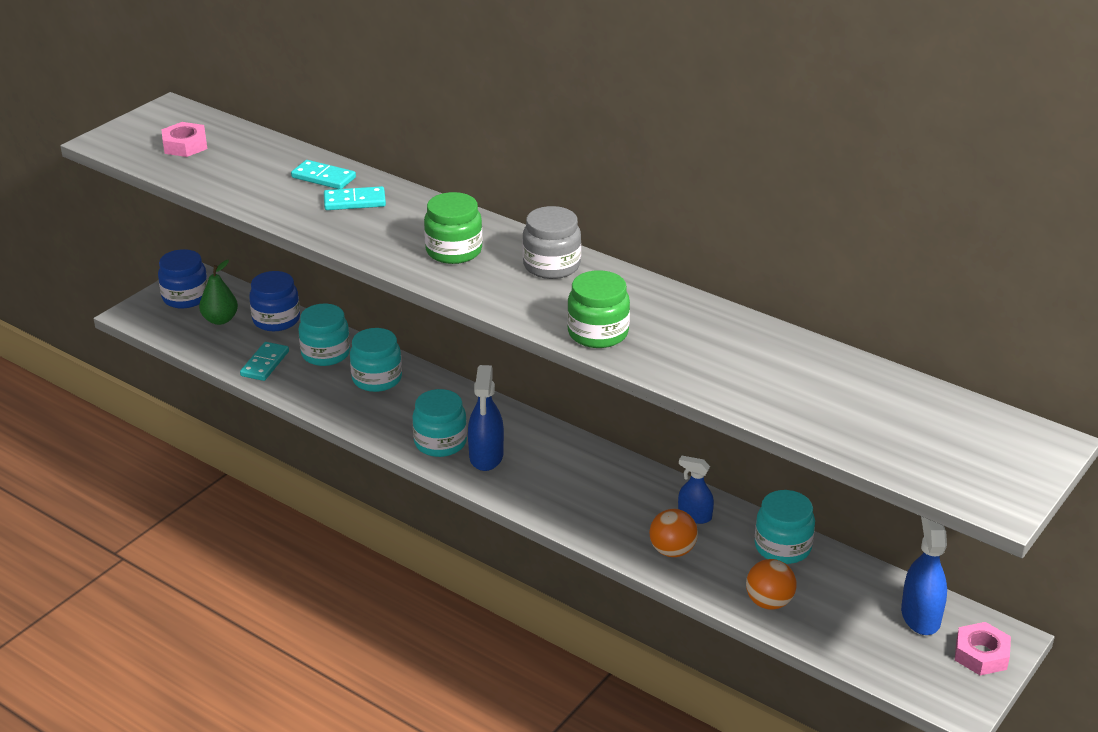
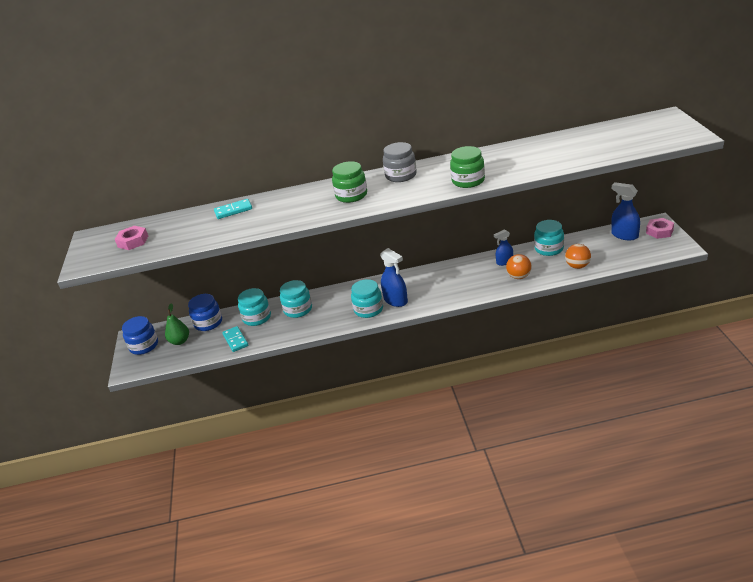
camera: 40 degrees left, 0 degrees up
(354, 201) = (268, 208): turquoise domino -> none

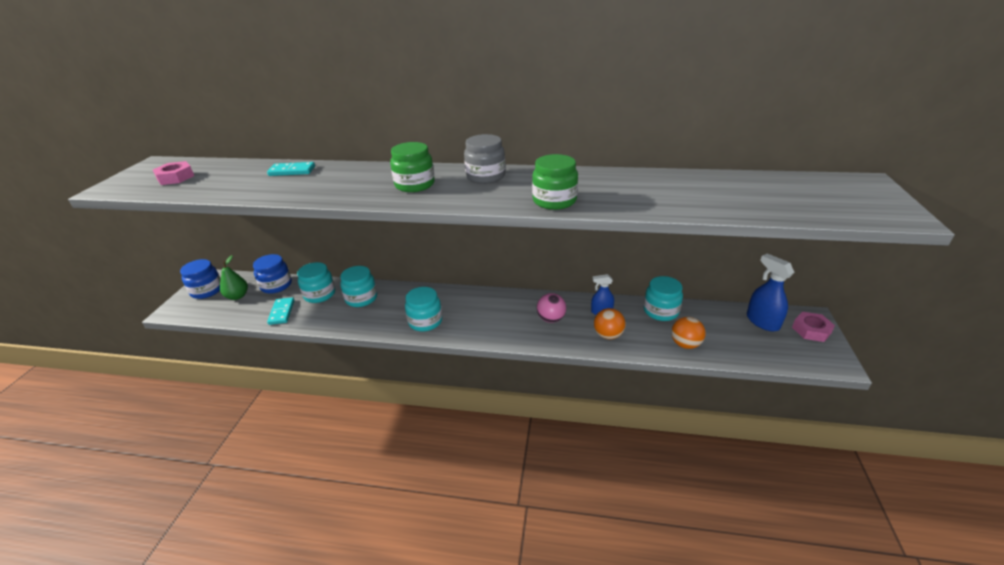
camera: 15 degrees right, 0 degrees up
(395, 300) = (459, 320): blue spray bottle -> none
(469, 278) = (551, 319): none -> pink ball

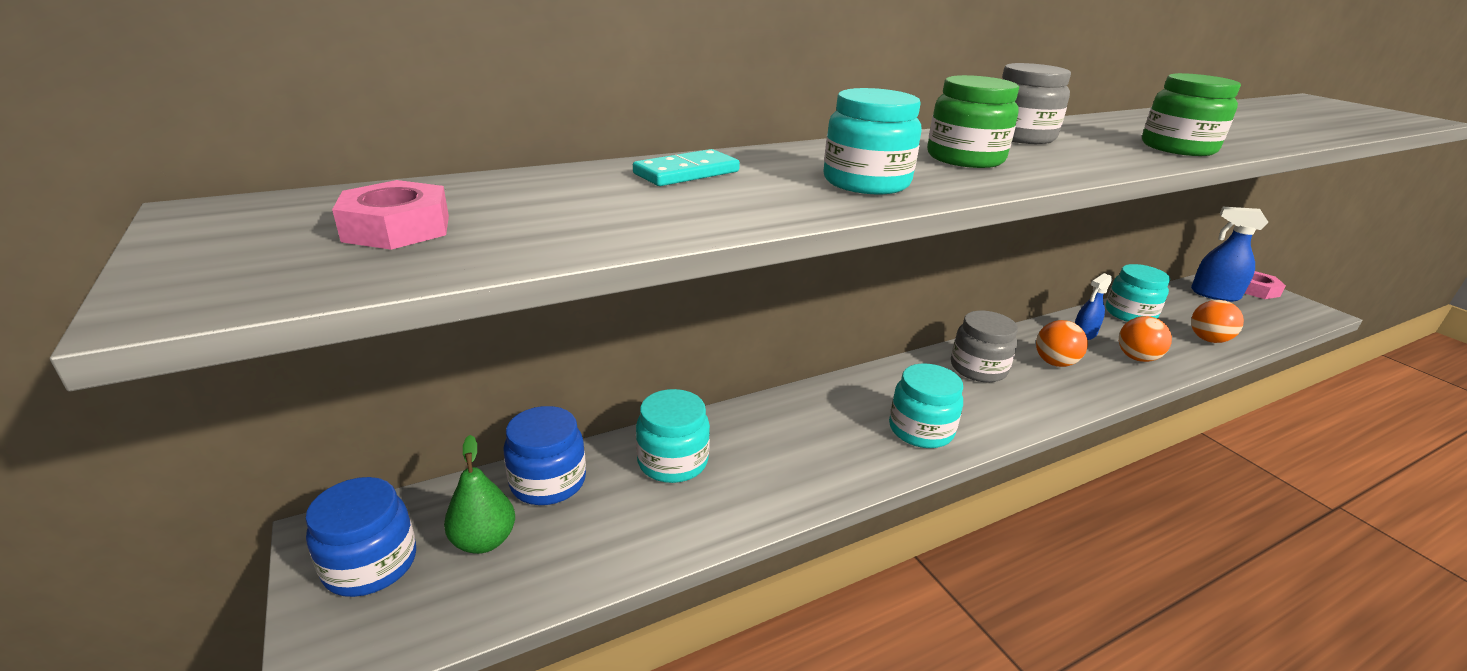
camera: 40 degrees left, 5 degrees down
(281, 312) = (648, 526): turquoise domino -> none
(361, 298) = (762, 437): turquoise jar -> turquoise jar (866, 182)
(503, 306) = (978, 368): none -> grey jar
(551, 319) = (1054, 363): pink ball -> orange ball

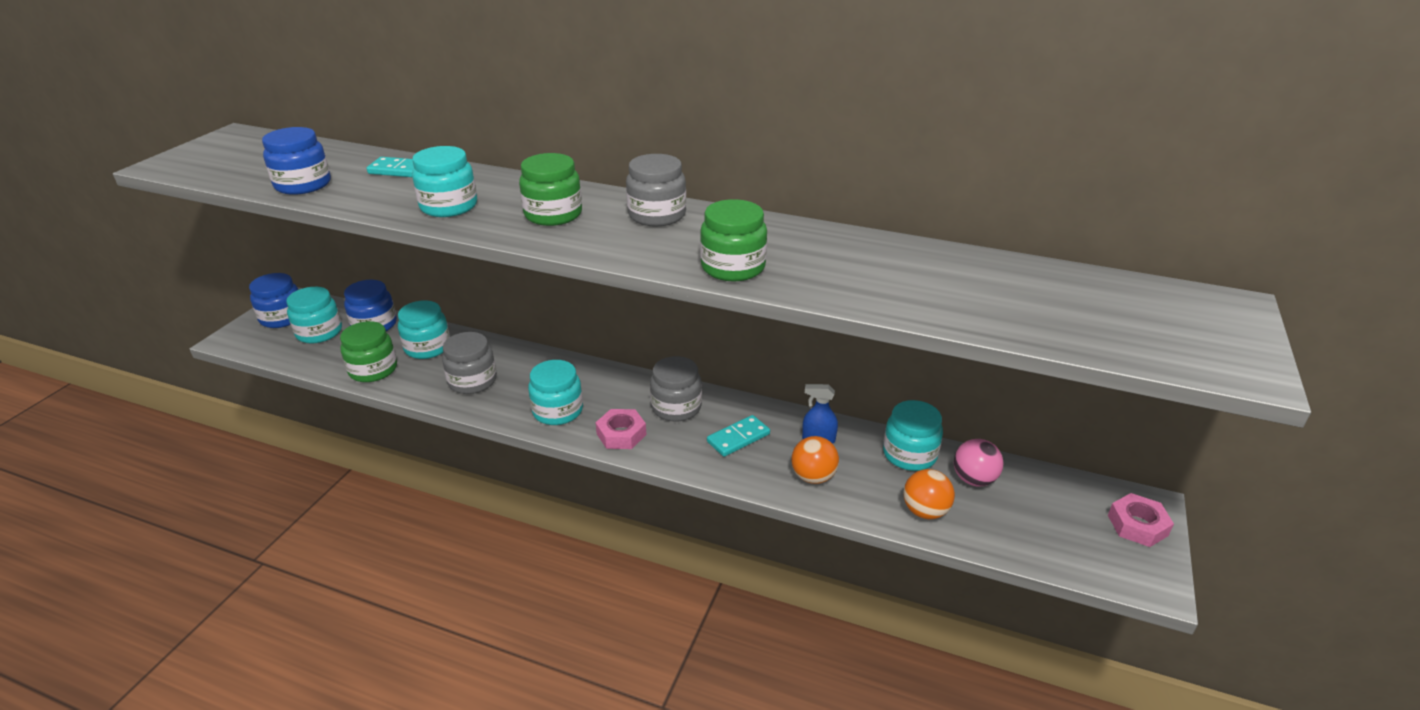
camera: 50 degrees right, 5 degrees up
(397, 228) = (251, 160): pink nut -> pink nut (621, 434)
(484, 541) = (319, 332): green pear -> turquoise jar
(614, 223) = (303, 185): none -> blue jar
(666, 527) = (373, 370): none -> green jar
(795, 459) = (472, 381): none -> grey jar
(1054, 363) = (738, 438): orange ball -> turquoise domino
(1176, 309) = (974, 479): none -> pink ball
(1214, 294) = (1063, 498): blue spray bottle -> none

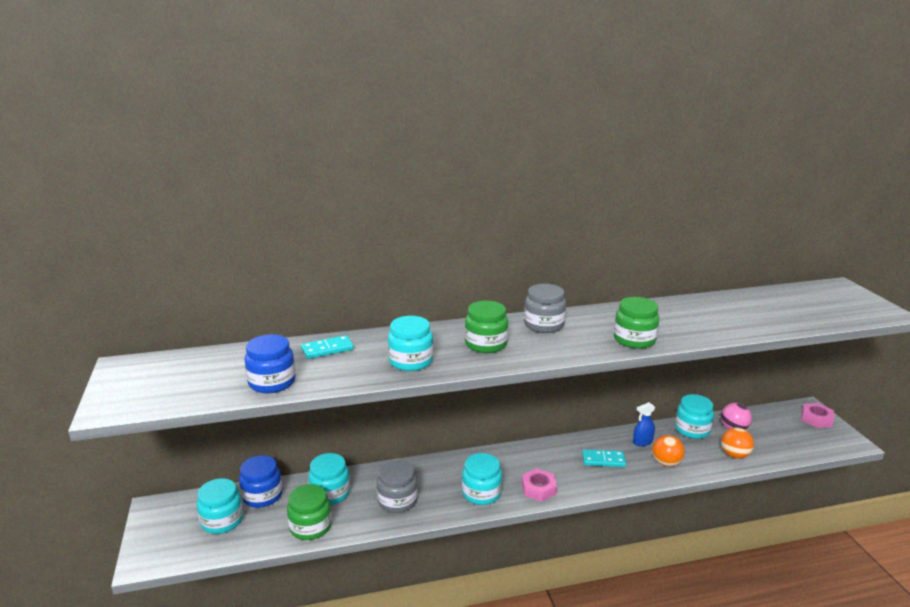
camera: 35 degrees left, 10 degrees down
(282, 317) = (169, 524): blue jar -> none
(676, 407) = (547, 458): grey jar -> none
(738, 438) = (603, 460): turquoise domino -> turquoise domino turned 75 degrees clockwise

